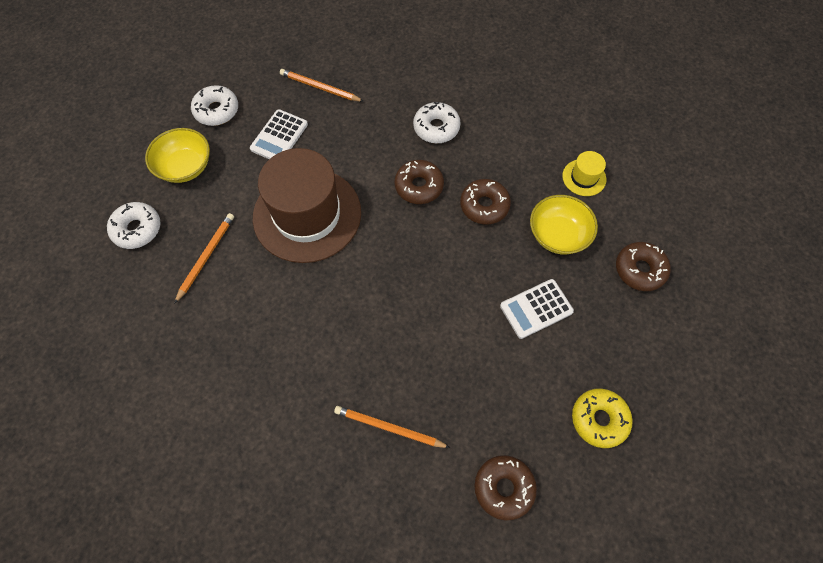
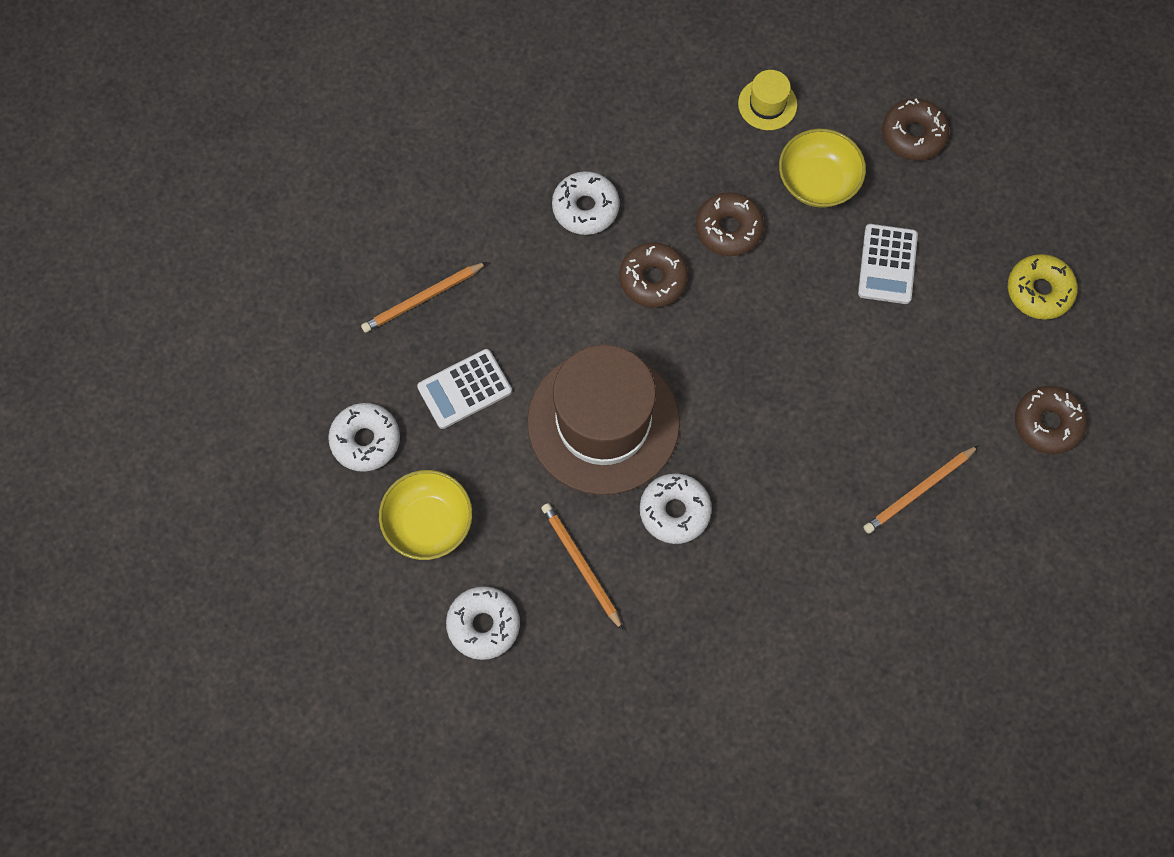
camera: 55 degrees left, 5 degrees up
(274, 286) = (675, 511): none -> white donut
(279, 137) = (464, 389): white calculator -> white calculator turned 90 degrees clockwise

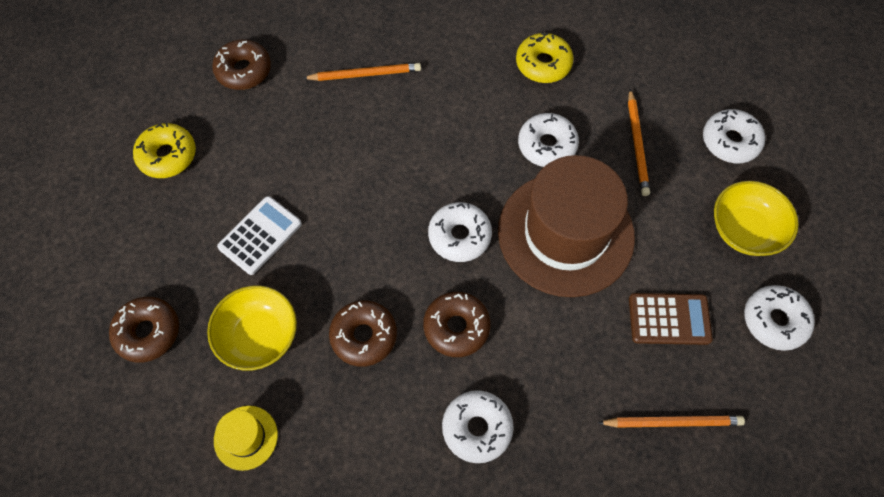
camera: 150 degrees left, 5 degrees down
(464, 389) = (669, 319): white calculator -> brown calculator
(703, 364) = (459, 236): none -> white donut
(736, 615) = (543, 64): none -> yellow donut

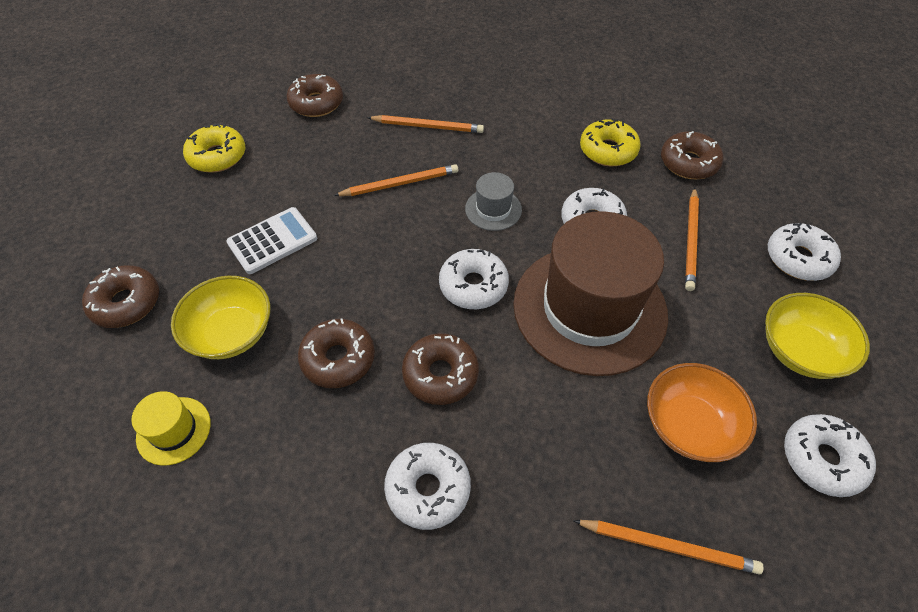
camera: 15 degrees right, 10 degrees down
(359, 145) = (400, 183): none -> orange pencil
(454, 153) = (493, 209): none -> grey hat
(619, 61) = (688, 163): none -> brown donut
(669, 319) = (689, 425): brown calculator -> orange bowl

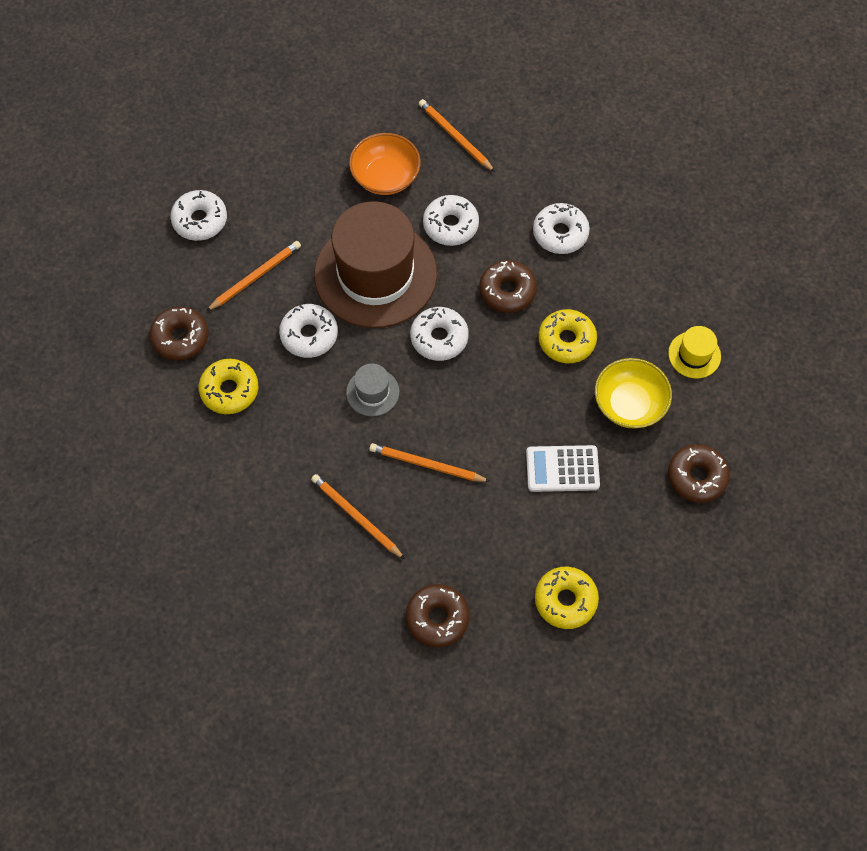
camera: 145 degrees left, 10 degrees up
(338, 359) = (566, 340): brown donut -> yellow donut
(800, 350) = (274, 172): yellow bowl -> none
(822, 459) = (333, 121): white donut -> white donut (450, 225)

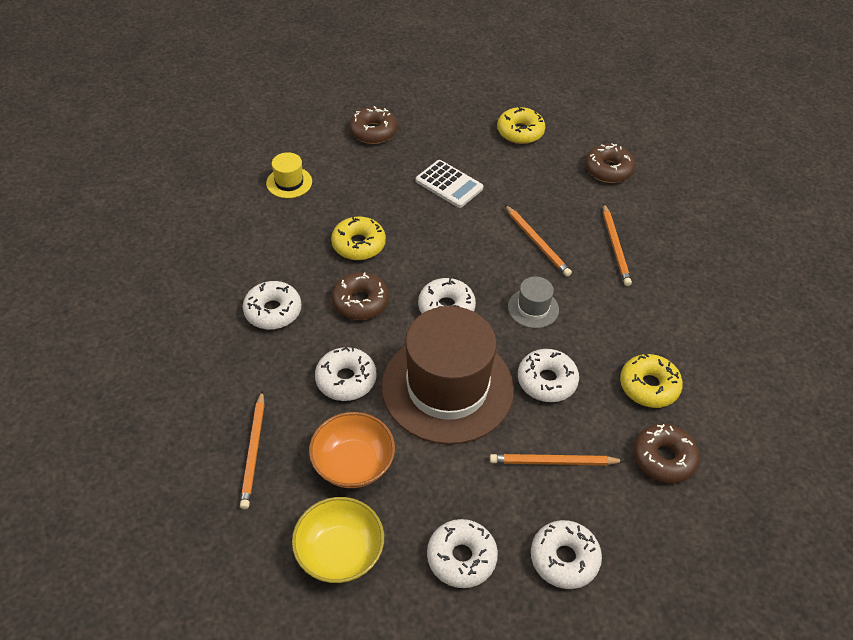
camera: 140 degrees left, 15 degrees down
(264, 174) = (461, 558): none -> white donut
(629, 404) = (364, 186): yellow bowl -> yellow bowl (339, 552)

